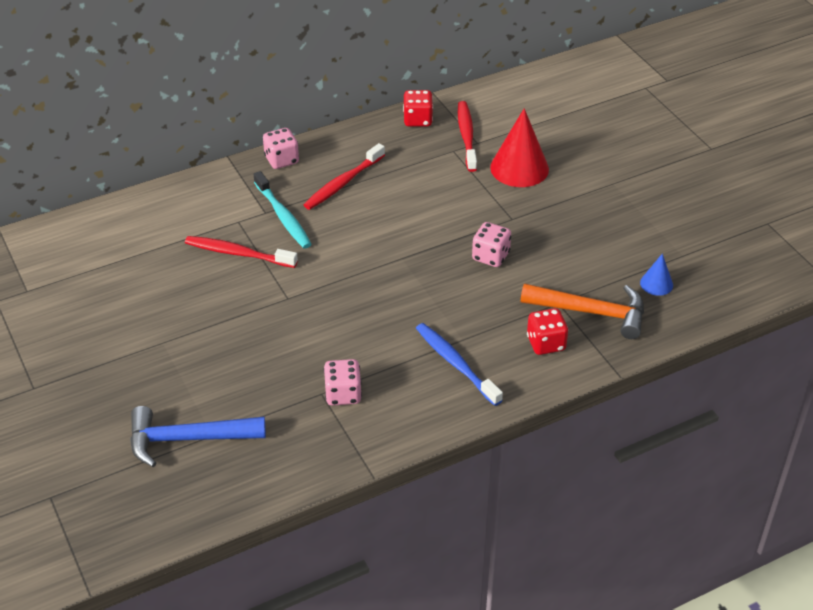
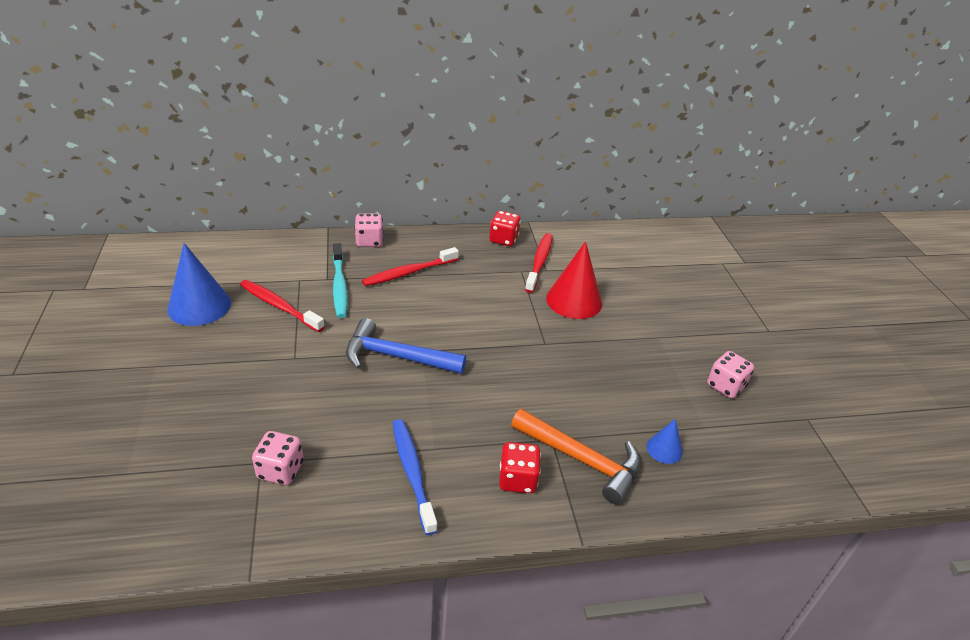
camera: 15 degrees right, 5 degrees down
(159, 275) = (199, 306): none -> blue cone
(187, 439) = (99, 470): blue hammer -> blue hammer (396, 357)
(490, 256) = (506, 373): pink dice -> pink dice (725, 386)

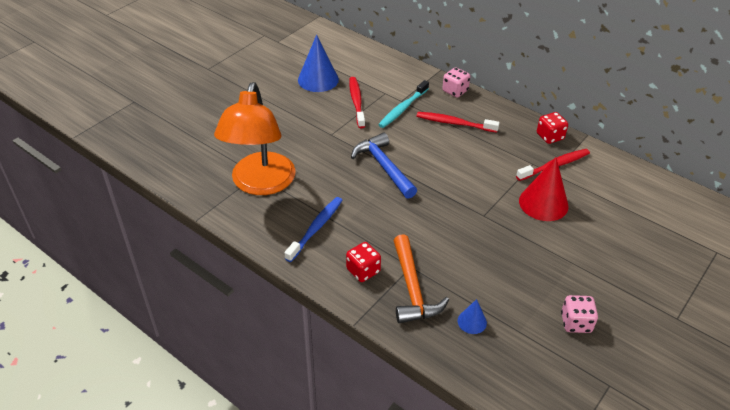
camera: 50 degrees right, 5 degrees up
(280, 470) = (260, 184): pink dice -> orange lamp

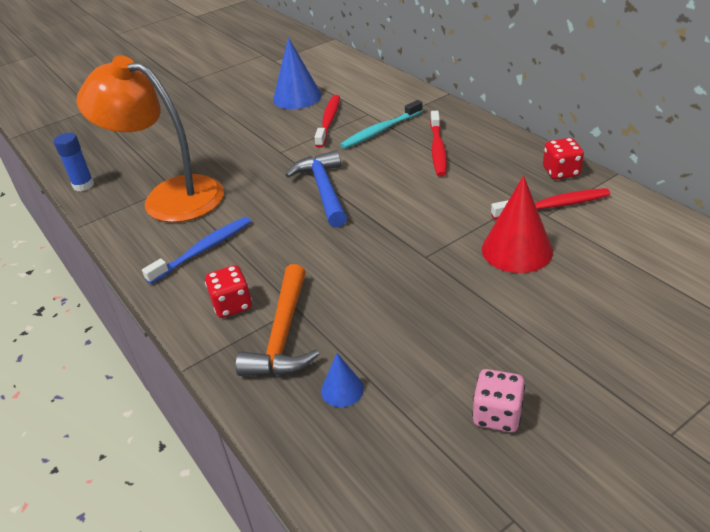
camera: 20 degrees right, 5 degrees down
(177, 180) = (83, 185): none -> blue glue stick
(260, 184) = (169, 196): orange lamp -> orange lamp turned 90 degrees clockwise
(454, 123) = (438, 149): red toothbrush -> red toothbrush turned 120 degrees counterclockwise
(455, 91) = (455, 116): pink dice -> none

